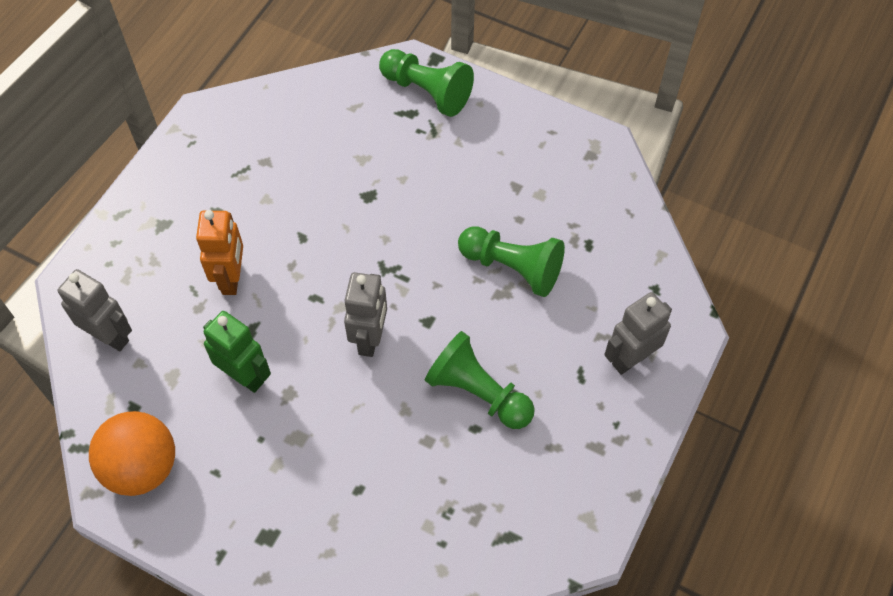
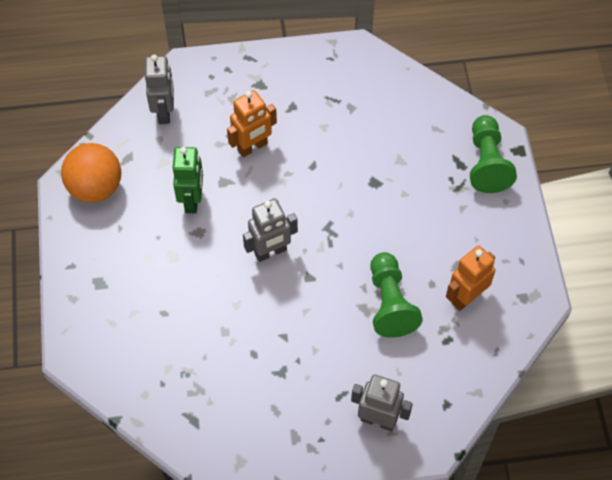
camera: 55 degrees right, 0 degrees up
(478, 392) = (280, 340): green pawn -> none
(555, 200) = (466, 297): none -> orange robot

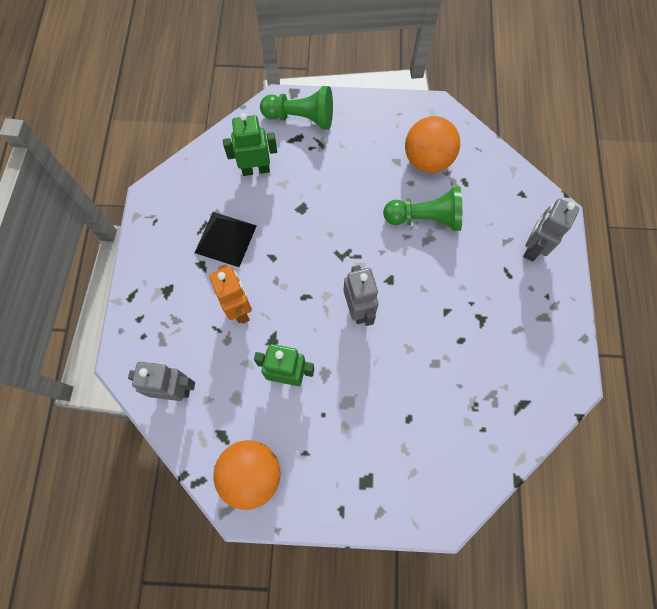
camera: 80 degrees left, 10 degrees up
(324, 121) = (225, 239): none -> black pyramid
(410, 132) = (256, 169): none -> green robot
(466, 297) = (427, 160): orange robot -> orange ball

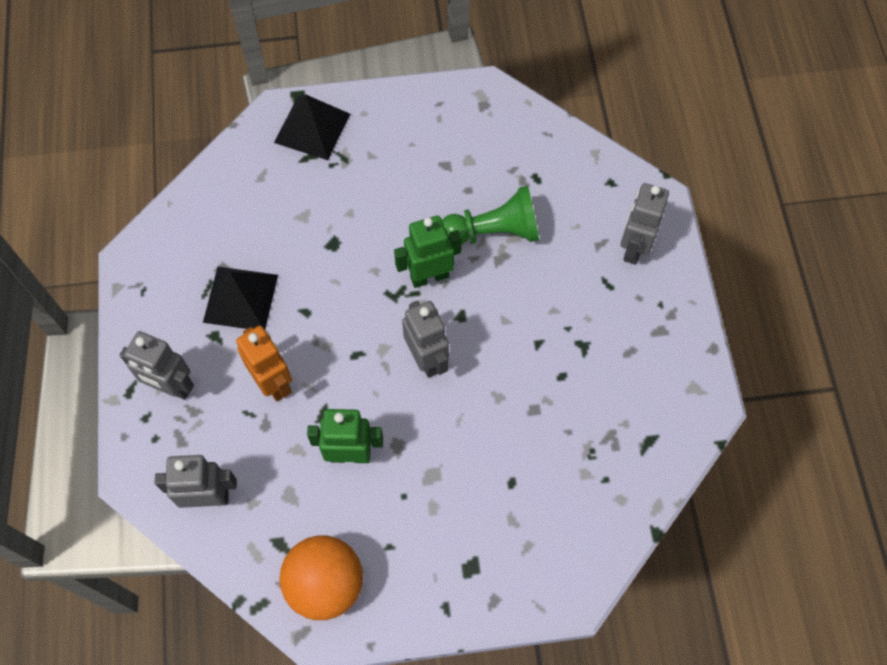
camera: 10 degrees left, 5 degrees down
(162, 299) = (171, 387): none -> grey robot
(256, 169) = (264, 203): green robot -> green robot (429, 276)
(301, 118) = (312, 128): green pawn -> black pyramid
(427, 160) = (484, 157): orange ball -> none

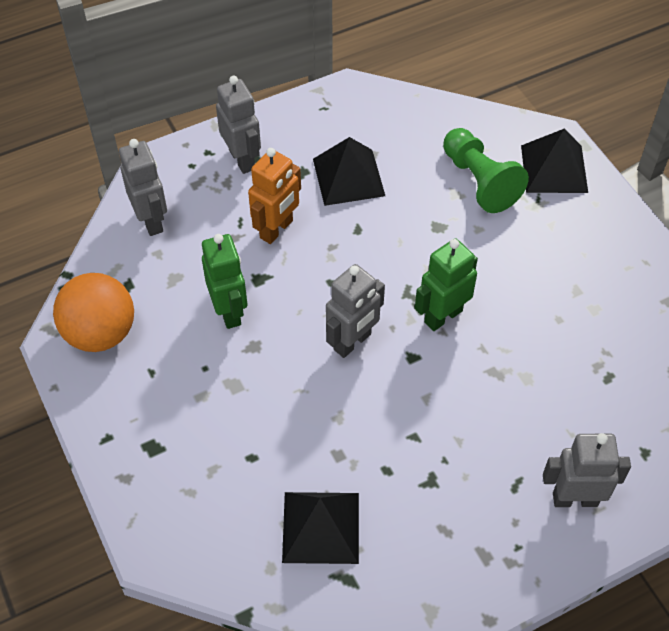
camera: 70 degrees right, 10 degrees down
(171, 387) = (242, 159): grey robot -> grey robot turned 150 degrees clockwise
(429, 276) = (443, 316): green robot -> green robot turned 90 degrees counterclockwise
(493, 232) = (522, 356): green pawn -> green pawn (479, 181)
(597, 446) = (320, 527): none -> black pyramid

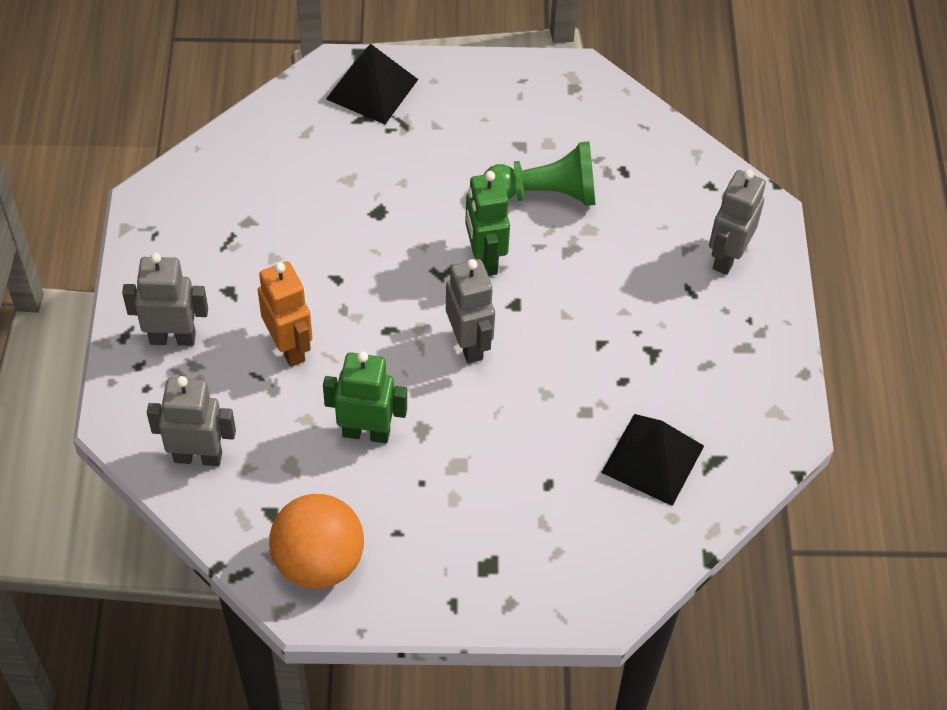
camera: 65 degrees left, 0 degrees up
(348, 177) = (264, 256): black pyramid -> none
(479, 181) = (346, 153): green pawn -> green pawn (545, 193)

